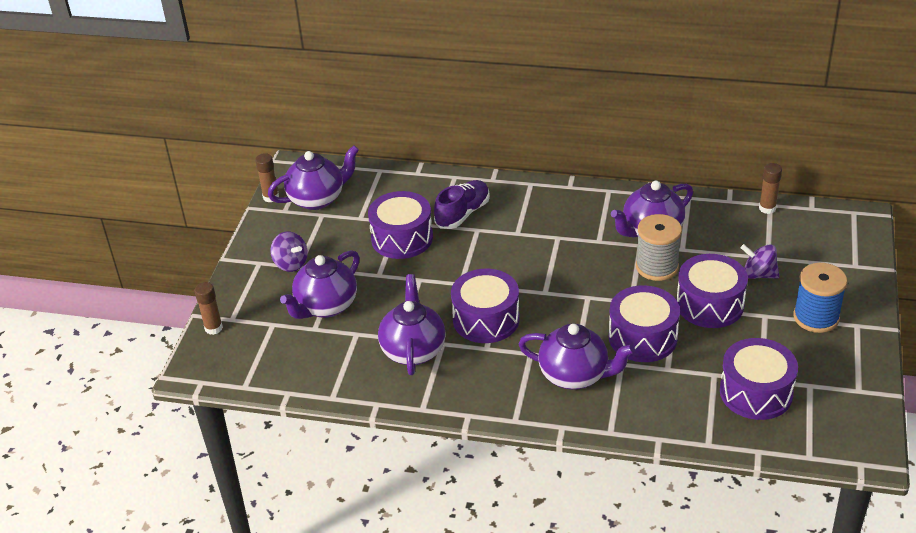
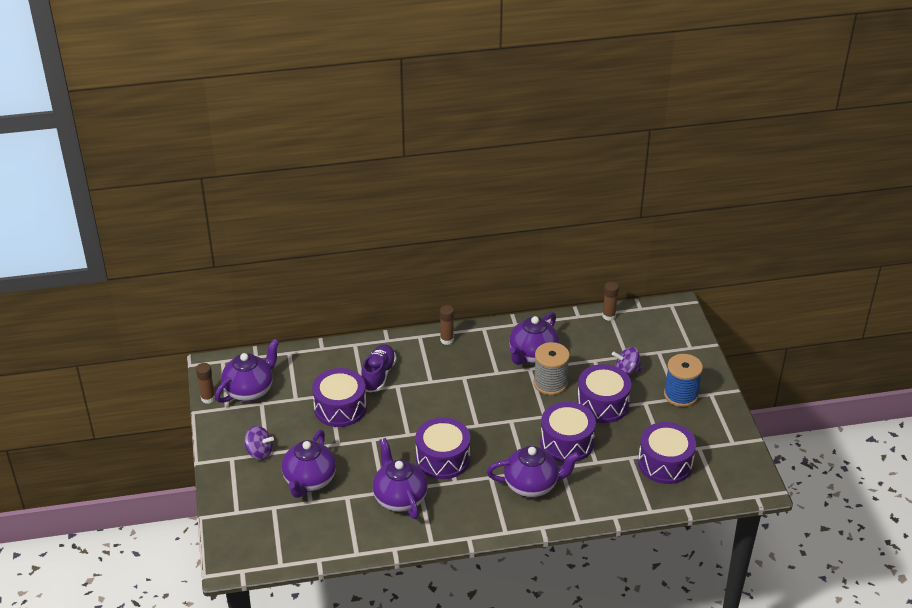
camera: 25 degrees left, 0 degrees up
(213, 328) = (225, 523): brown glue stick -> brown glue stick (447, 340)

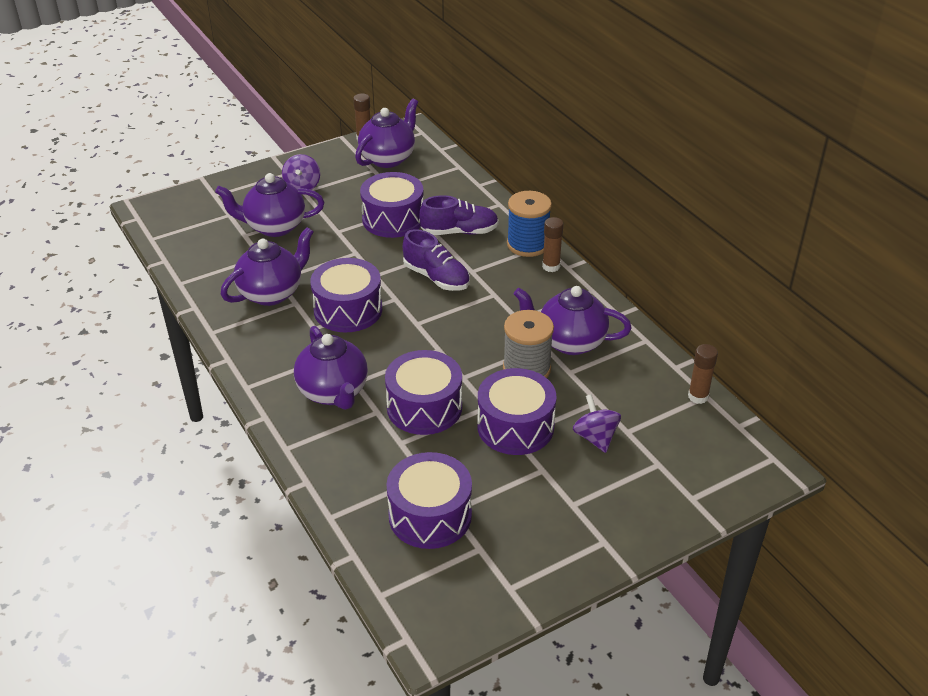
camera: 70 degrees right, 0 degrees up
(250, 390) = (388, 158): purple teapot -> purple teapot turned 75 degrees counterclockwise
(429, 402) = (436, 277): none -> purple shoe
(681, 395) = (581, 506): blue spool -> blue spool (527, 244)

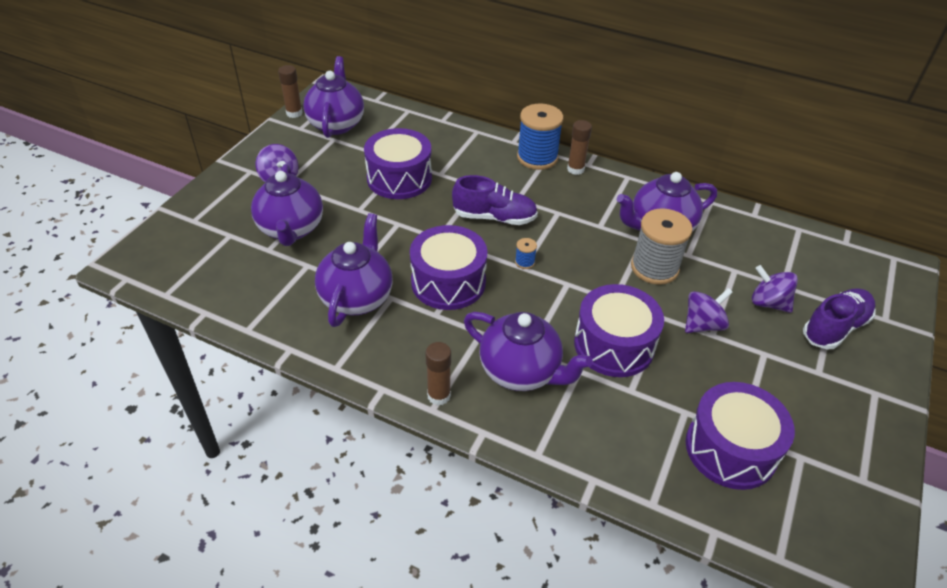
camera: 35 degrees left, 5 degrees up
(274, 227) = (291, 229): purple teapot -> purple teapot turned 60 degrees counterclockwise
(423, 320) = (524, 262): none -> blue spool
(459, 232) = (470, 168): purple shoe -> purple shoe (834, 328)
(515, 426) = (702, 324): purple drum -> purple spinning top
(698, 396) = (795, 232): brown glue stick -> brown glue stick (439, 395)

